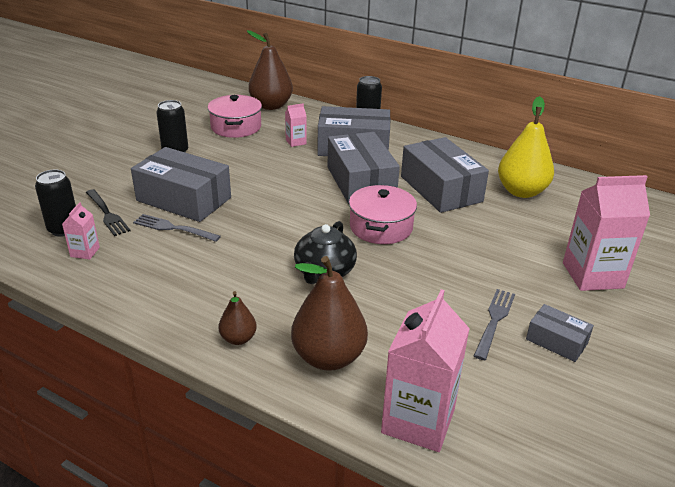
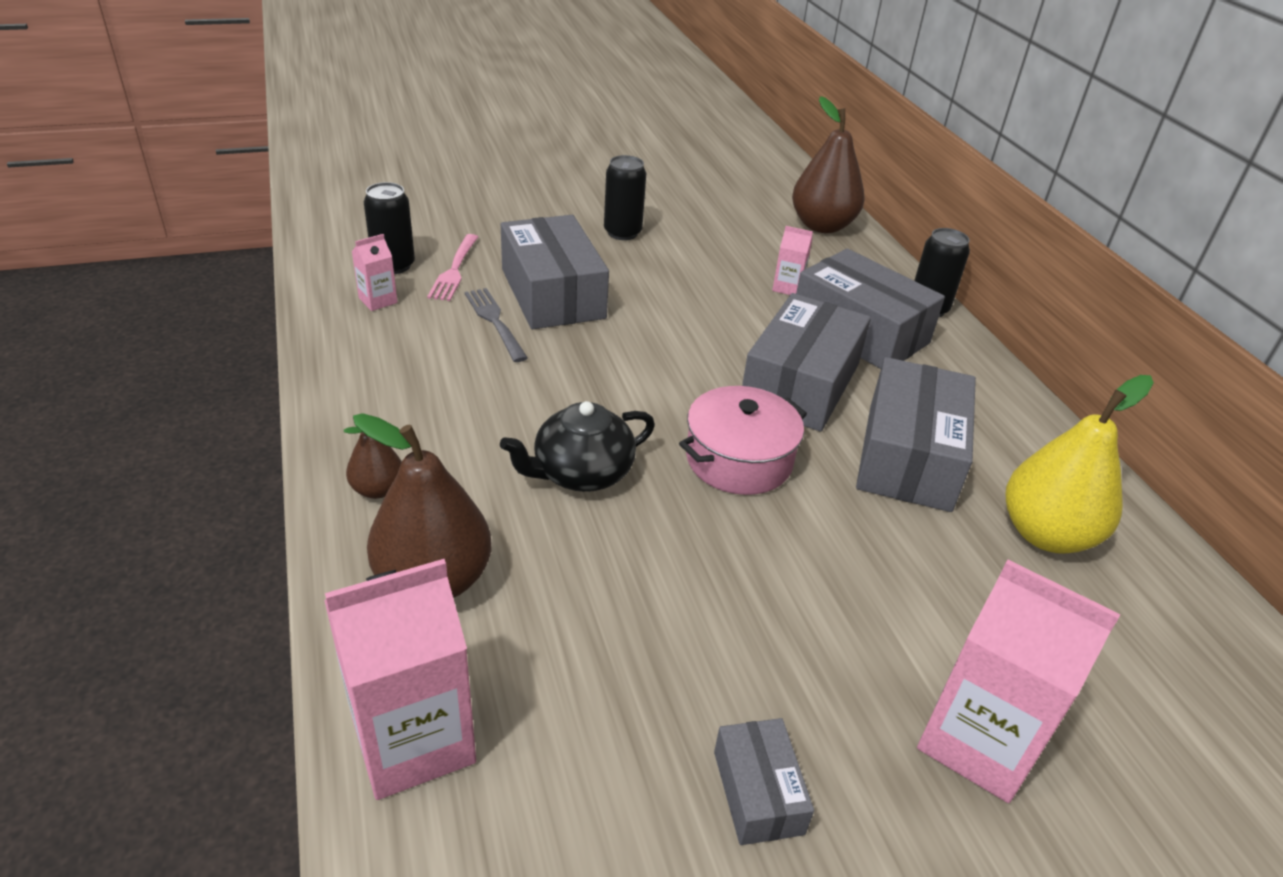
camera: 40 degrees right, 5 degrees up
(107, 214) = (454, 270): black fork -> pink fork
(236, 127) = (737, 234): pink pot -> none
(494, 321) = (708, 691): grey fork -> none

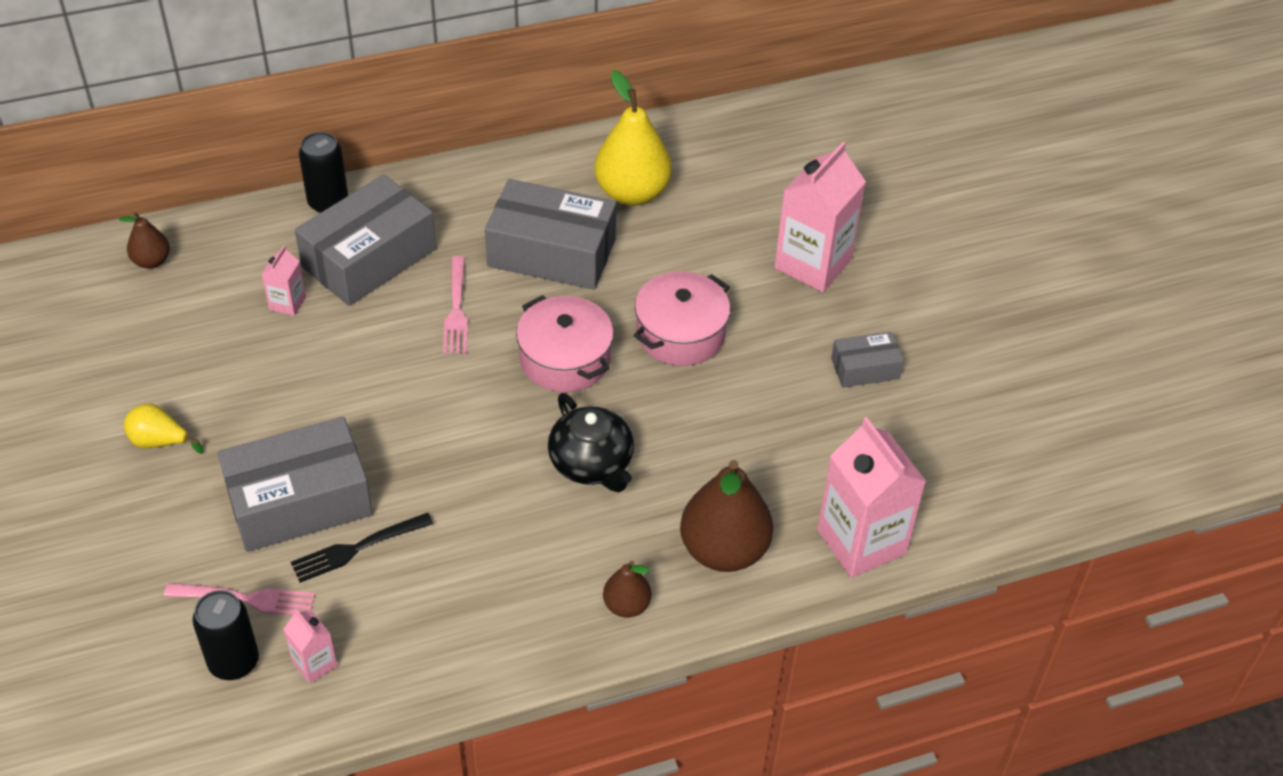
camera: 90 degrees left, 10 degrees up
(494, 321) = (357, 548): grey fork -> black fork
(622, 233) = (160, 442): black can -> yellow pear
(796, 565) = (680, 333): none -> pink pot
(800, 384) = (456, 310): grey box -> pink fork
(822, 226) = (151, 261): brown pear -> brown pear, size x0.51

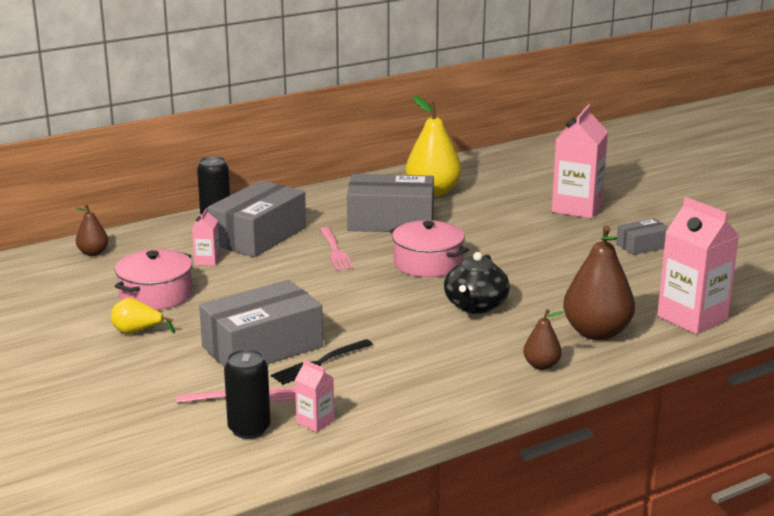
camera: 10 degrees left, 25 degrees down
(592, 464) = (475, 306): black teapot -> black teapot turned 60 degrees clockwise
(680, 333) = (504, 244): pink pot -> pink pot (156, 295)

